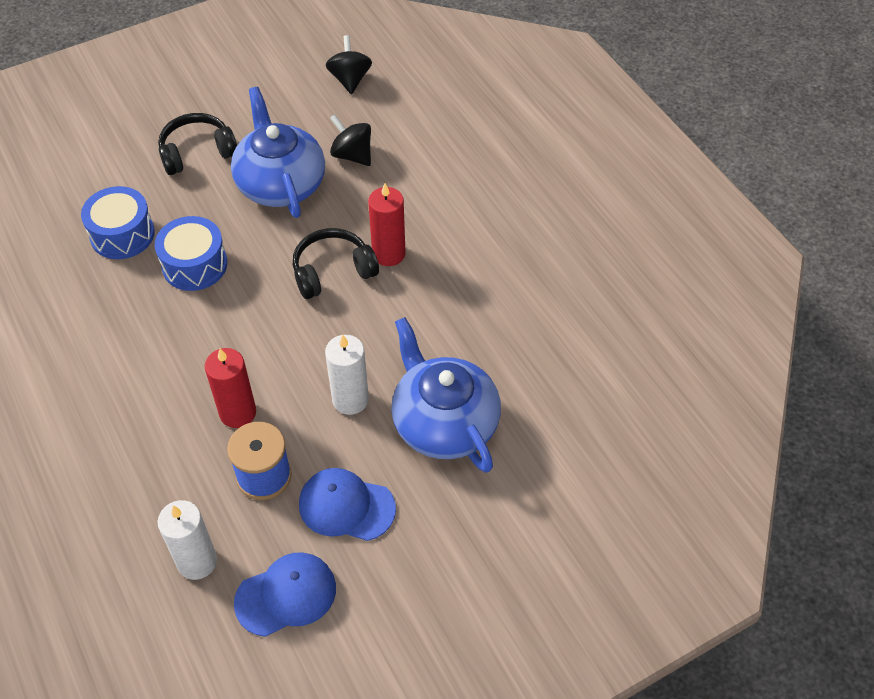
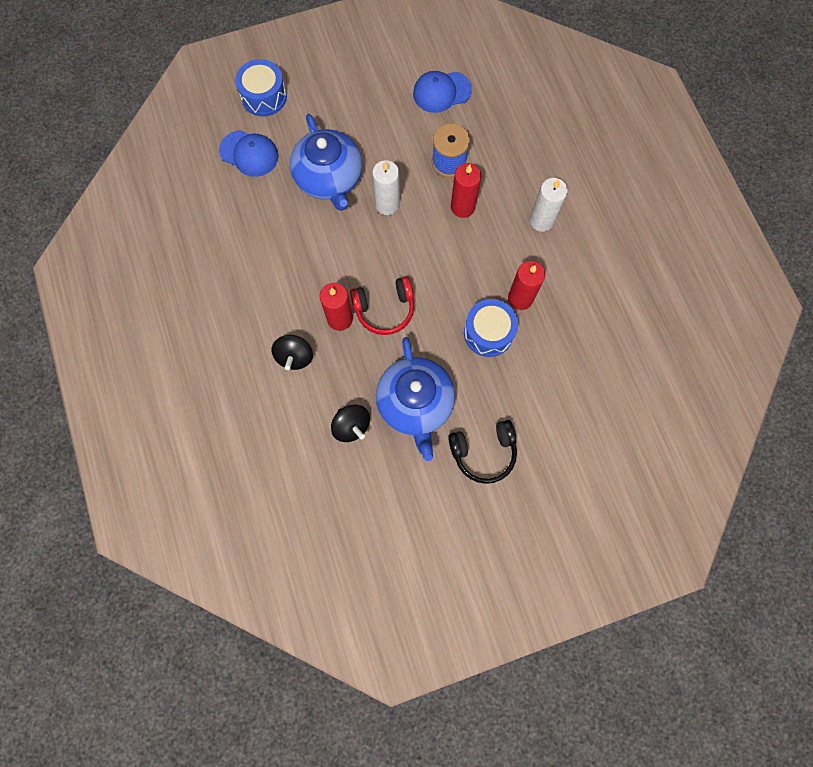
camera: 170 degrees left, 20 degrees up
(122, 234) = (545, 372): blue drum -> blue drum (264, 96)
(152, 309) = (520, 298): none -> red candle
(197, 561) = (492, 118): white candle -> white candle (541, 220)
(333, 271) = (384, 309): black headphones -> red headphones
(346, 506) = (400, 136): blue cap -> blue cap (249, 153)
(350, 79) = (338, 523): black spinning top -> black spinning top (295, 357)

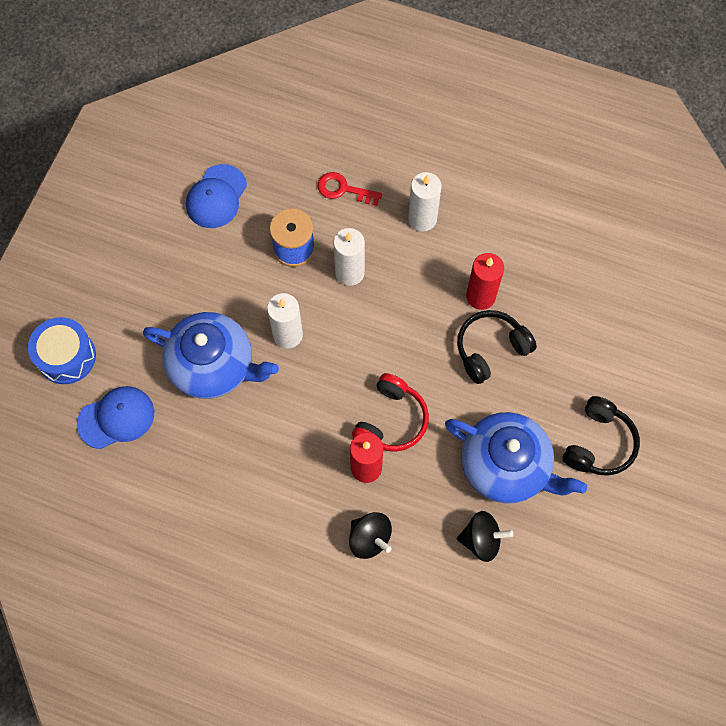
camera: 50 degrees left, 5 degrees down
(462, 207) = (349, 272): red candle -> white candle
(488, 333) = (490, 349): blue drum -> black headphones
(517, 158) = (343, 189): none -> red key

